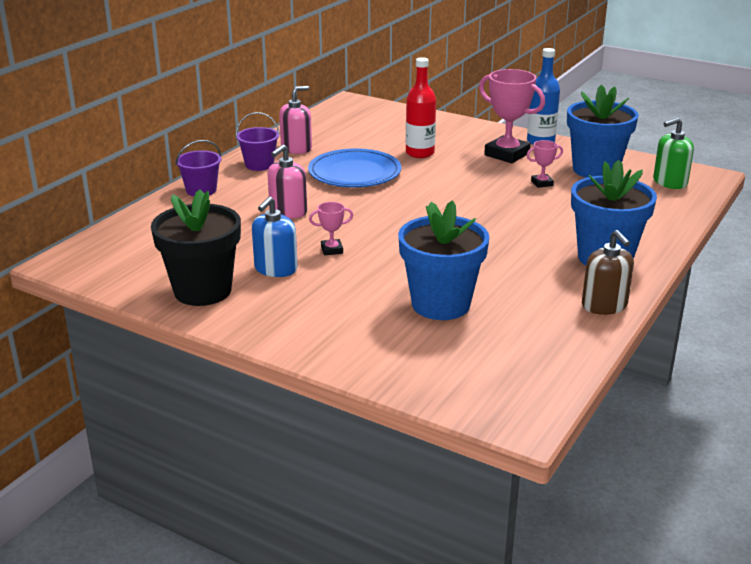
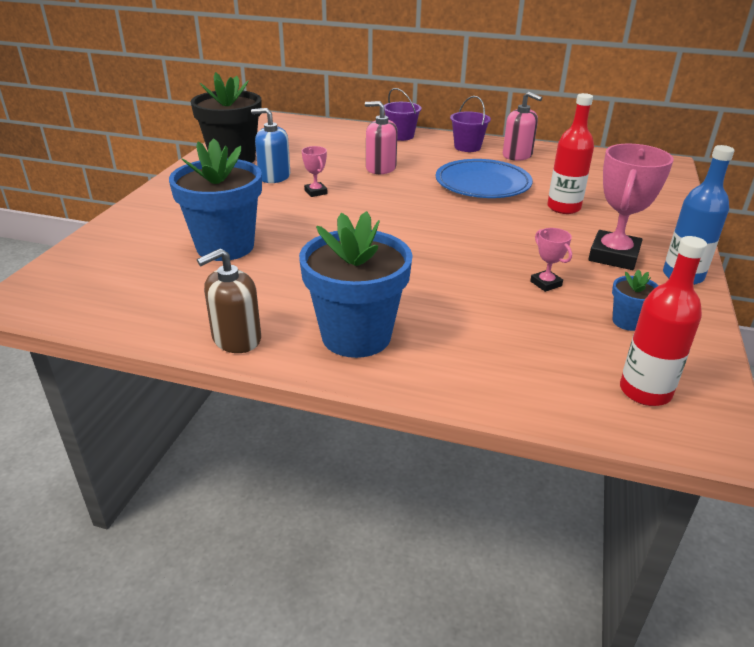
camera: 75 degrees right, 5 degrees up
(595, 170) = (627, 322): blue flower pot -> blue flower pot, size x0.45
(669, 182) = (645, 391): green soap dispenser -> red bottle

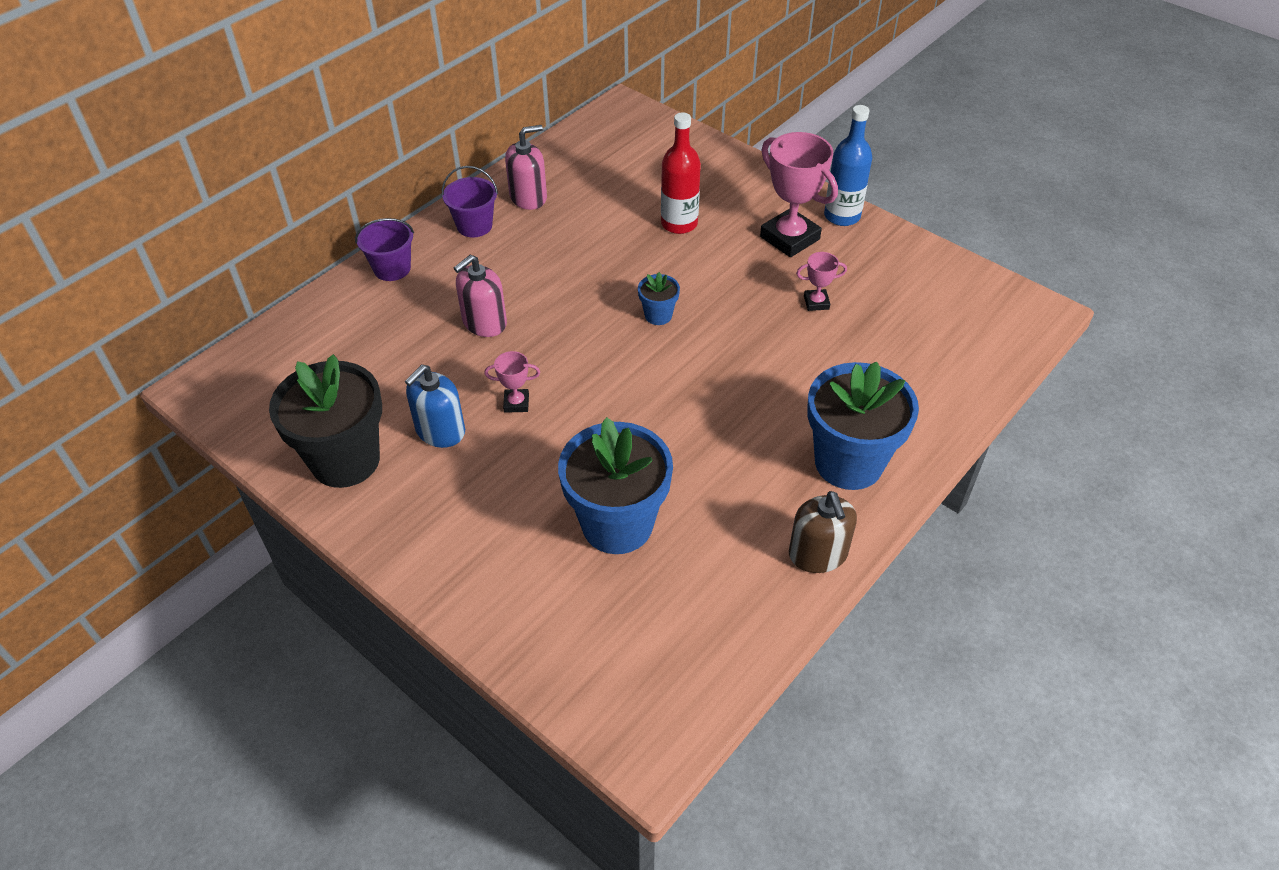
camera: 65 degrees left, 15 degrees up
(482, 184) = (586, 256): blue plate -> none
(627, 322) = (895, 283): blue flower pot -> blue flower pot (658, 315)
(645, 391) = (985, 319): red bottle -> none

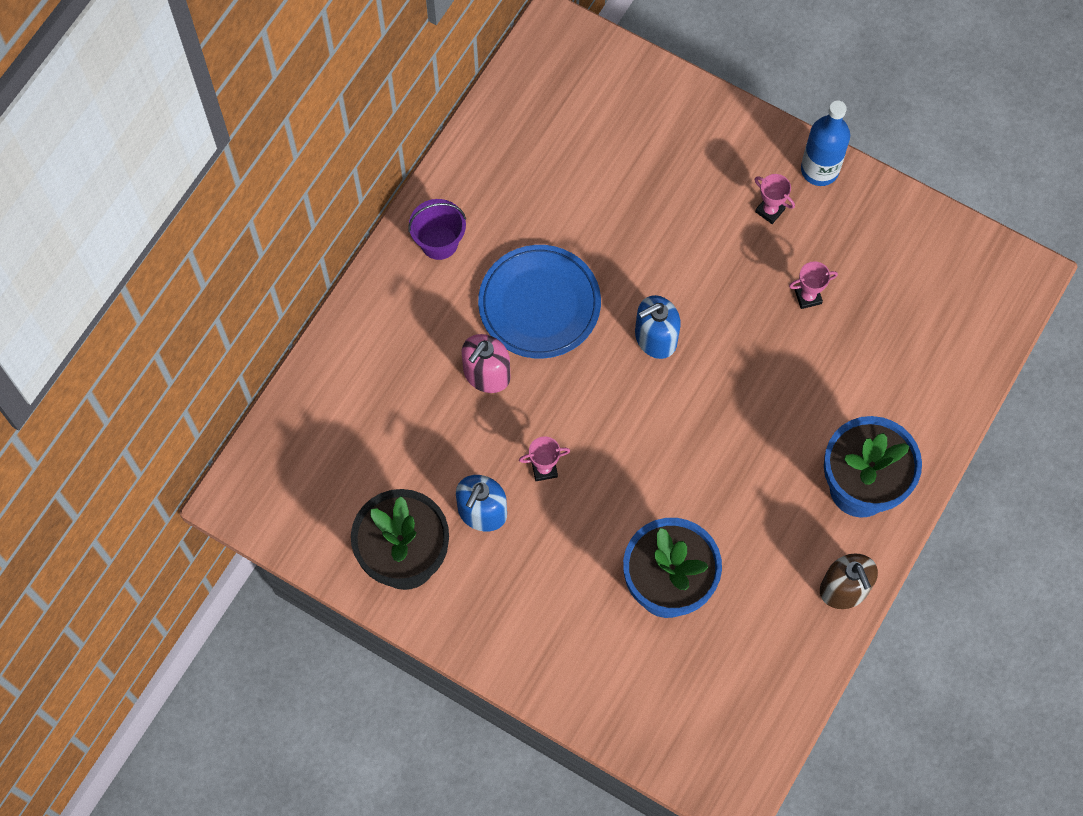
camera: 10 degrees left, 20 degrees up
(392, 268) = (372, 316): purple bucket -> none
(528, 197) = (485, 191): pink soap dispenser -> none
(552, 278) = (539, 304): none -> blue plate
(658, 315) = (655, 338): blue flower pot -> blue soap dispenser
(679, 223) = (652, 207): red bottle -> none
(790, 238) = (770, 210): pink trophy -> pink trophy, size x0.48

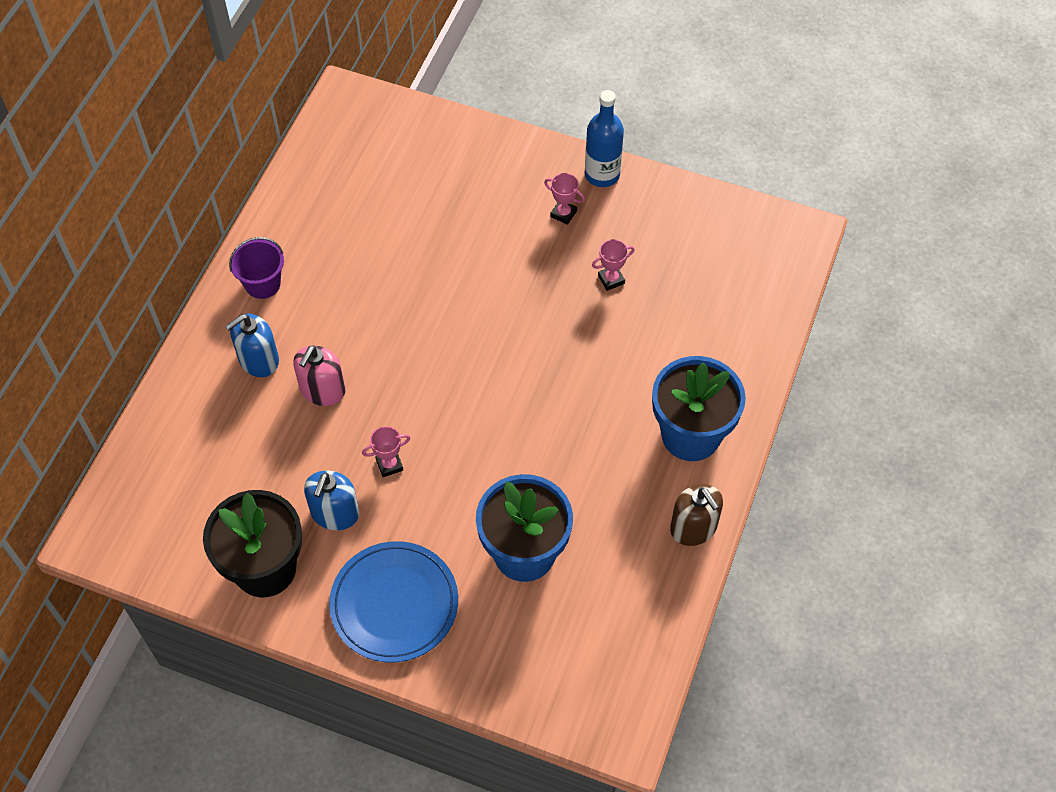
camera: 10 degrees left, 10 degrees down
(539, 304) = (364, 322): blue plate -> blue plate (394, 604)
(655, 338) = (477, 335): blue soap dispenser -> blue soap dispenser (258, 360)

